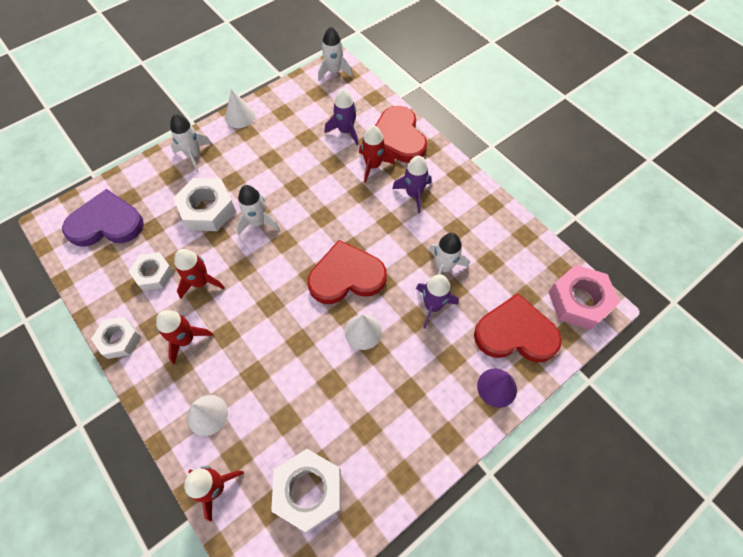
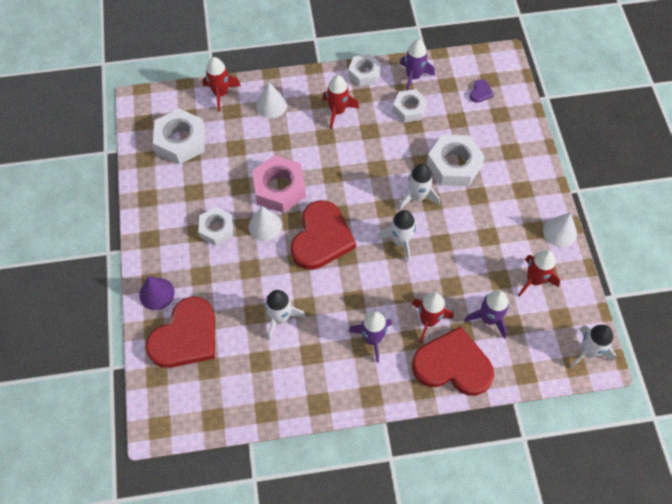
camera: 120 degrees right, 0 degrees up
(106, 223) = (480, 92): purple heart -> purple heart, size x0.40
(194, 155) = (526, 176): white rocket -> white rocket (400, 241)
(201, 282) = (381, 136): red rocket -> red rocket (534, 280)
(394, 375) = (216, 229): none -> white nut
(432, 306) = (251, 288): purple rocket -> purple rocket (413, 77)
(579, 301) = (174, 410): pink nut -> pink nut (279, 188)

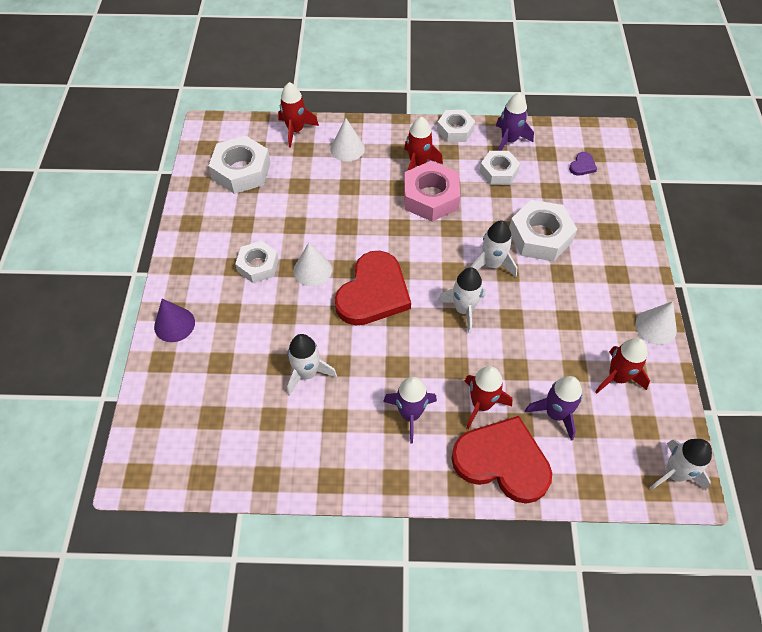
camera: 10 degrees right, 5 degrees down
(185, 336) = (194, 377): red heart -> none
(279, 188) = (337, 233): pink nut -> pink nut (431, 197)

